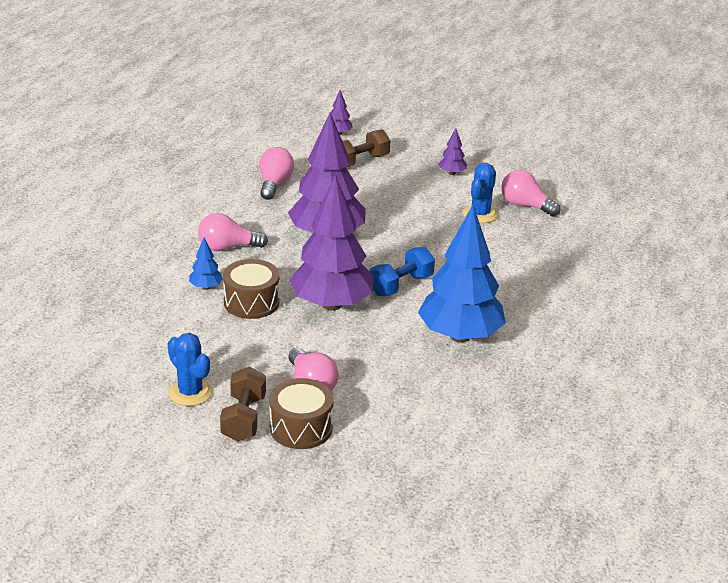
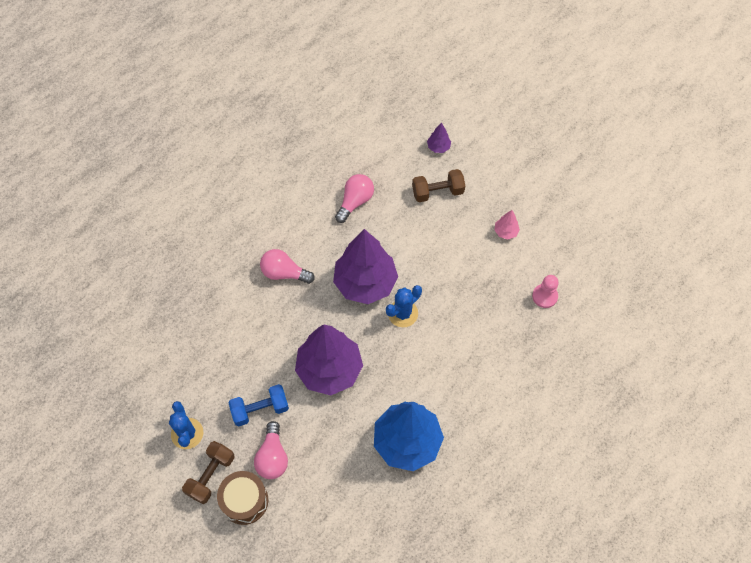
camera: 25 degrees right, 30 degrees up
(206, 287) = (248, 316): blue tree -> none
(251, 302) = (272, 346): brown drum -> none
(401, 285) = (392, 365): blue dumbbell -> blue dumbbell (260, 409)
(452, 173) = (505, 232): purple tree -> pink tree
(480, 214) = (501, 295): blue cactus -> blue cactus (403, 313)
(525, 206) = (544, 296): pink light bulb -> pink pawn

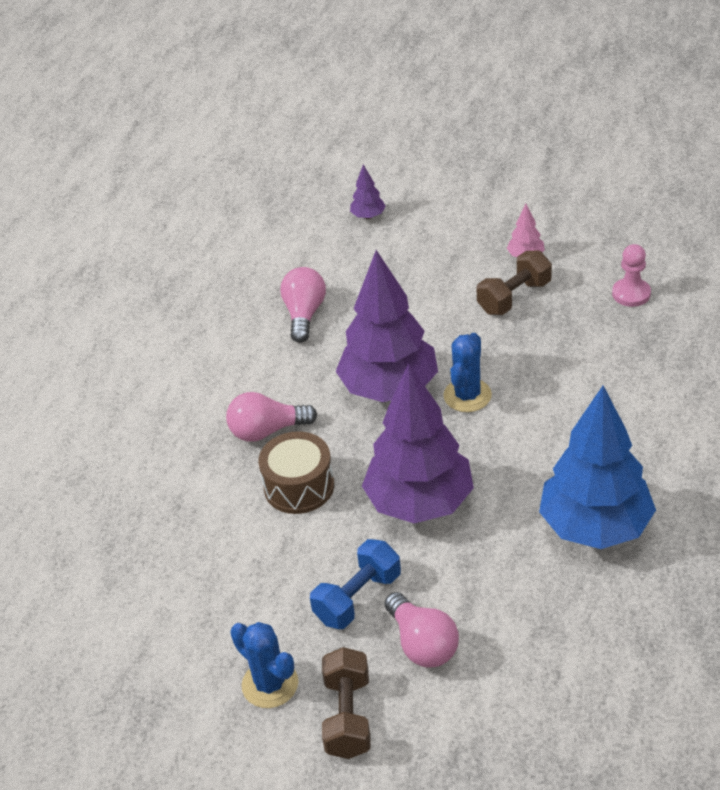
camera: 25 degrees left, 20 degrees down
(245, 501) = (424, 719): brown drum -> brown drum (299, 486)
(437, 192) = (405, 257): brown dumbbell -> brown dumbbell (514, 297)

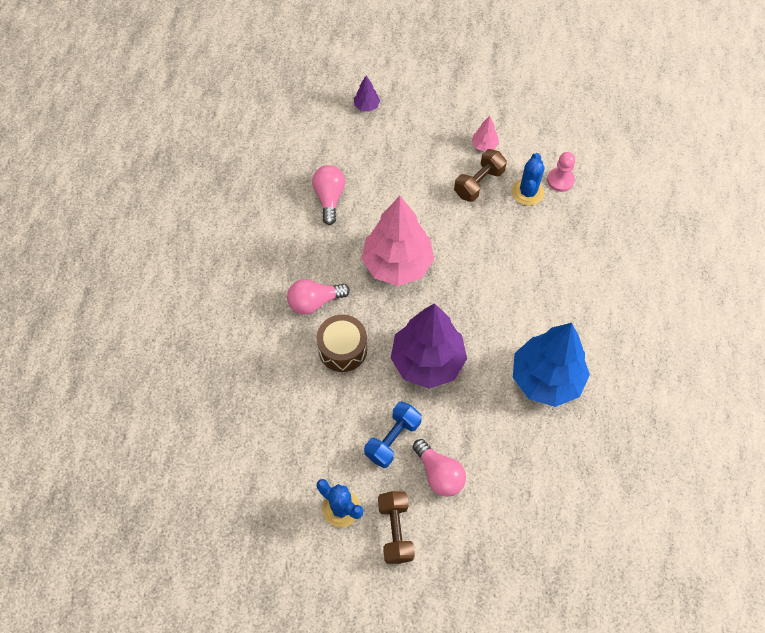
camera: 10 degrees left, 20 degrees up
(389, 388) = (397, 264): purple tree -> pink tree
(467, 395) = (452, 270): blue cactus -> blue cactus (528, 192)

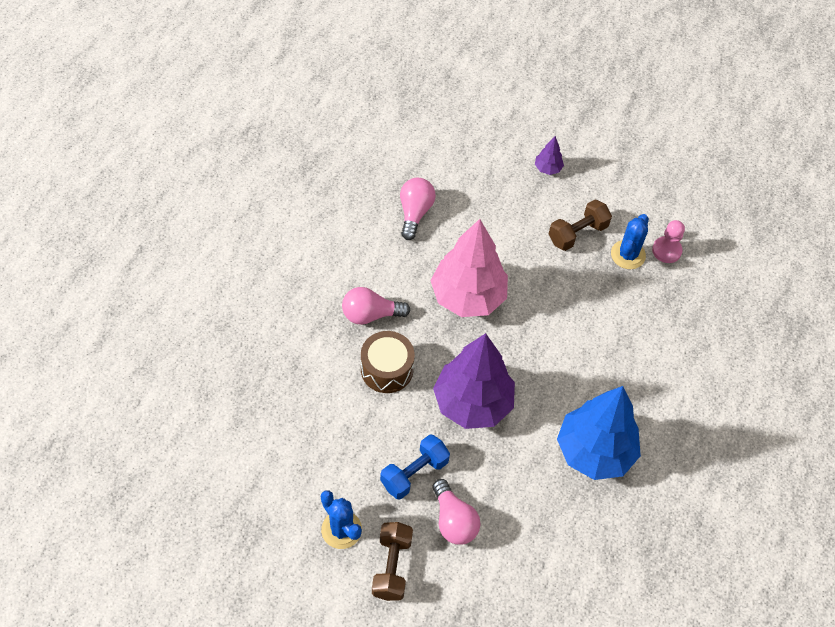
camera: 10 degrees right, 5 degrees down
(366, 106) = (479, 128): purple tree -> purple tree (547, 168)
(484, 145) = (594, 196): pink tree -> none

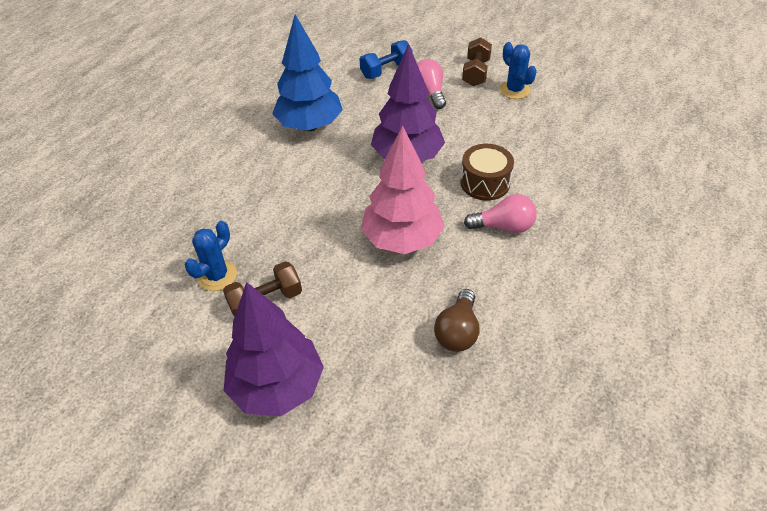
camera: 170 degrees left, 10 degrees down
(414, 473) = (459, 117): blue dumbbell -> blue dumbbell (386, 70)
(415, 213) = (457, 331): pink light bulb -> brown light bulb
(547, 168) = (277, 387): purple tree -> purple tree, size x2.45
(666, 250) = (171, 279): pink pawn -> none

